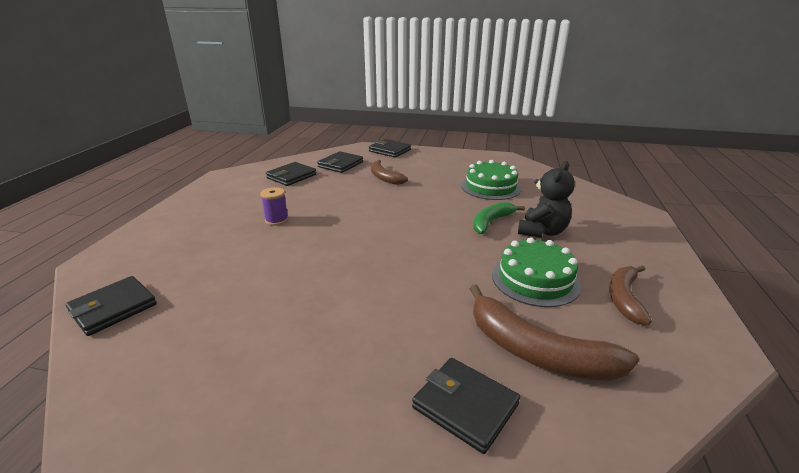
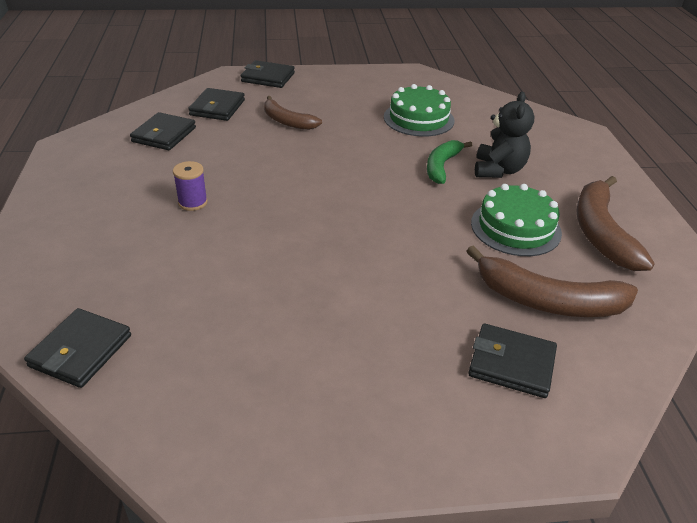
camera: 20 degrees left, 10 degrees up
(624, 298) = (601, 232): brown banana -> brown banana, size x1.57

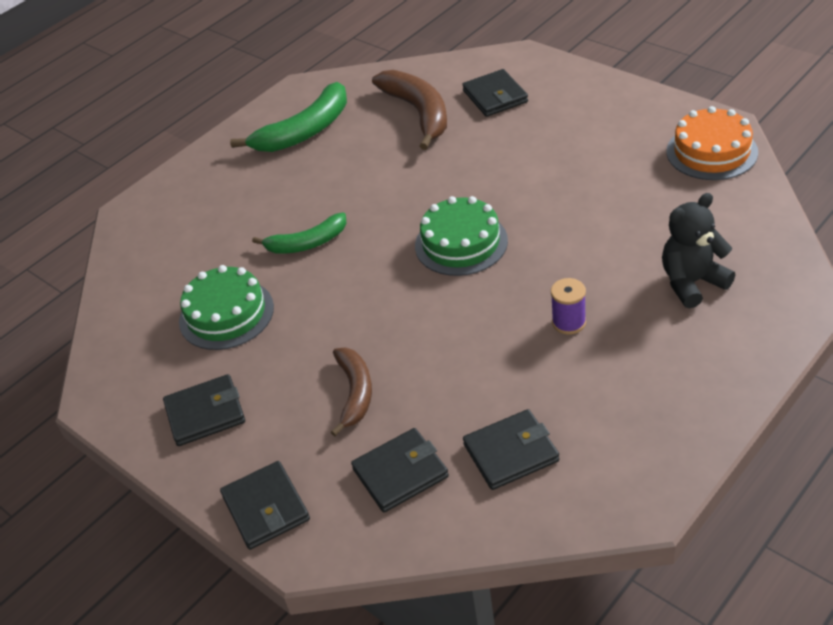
camera: 125 degrees left, 5 degrees up
(81, 351) = (755, 226): black wallet -> black wallet (205, 413)
(189, 424) = (711, 152): none -> orange cake
(498, 170) = (272, 214): black teddy bear -> black teddy bear (692, 282)
(515, 227) = (351, 163): green cake -> green cake (461, 243)
(601, 232) = (305, 131): brown banana -> green banana

